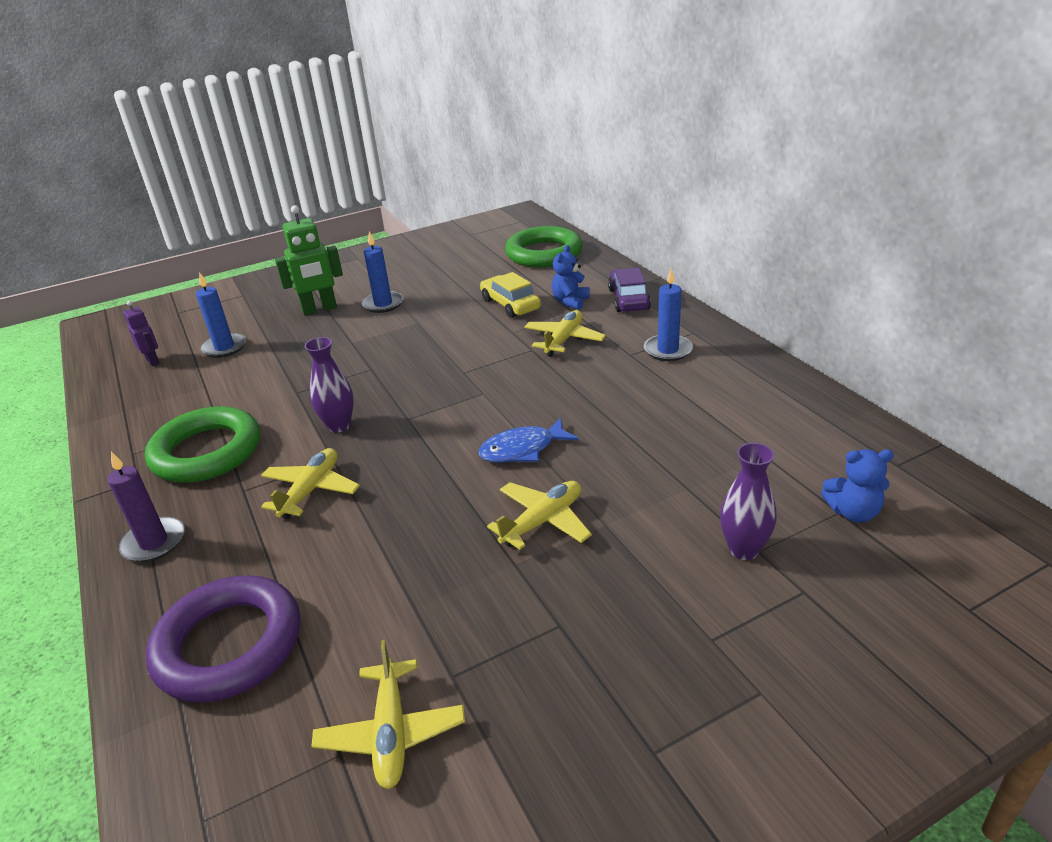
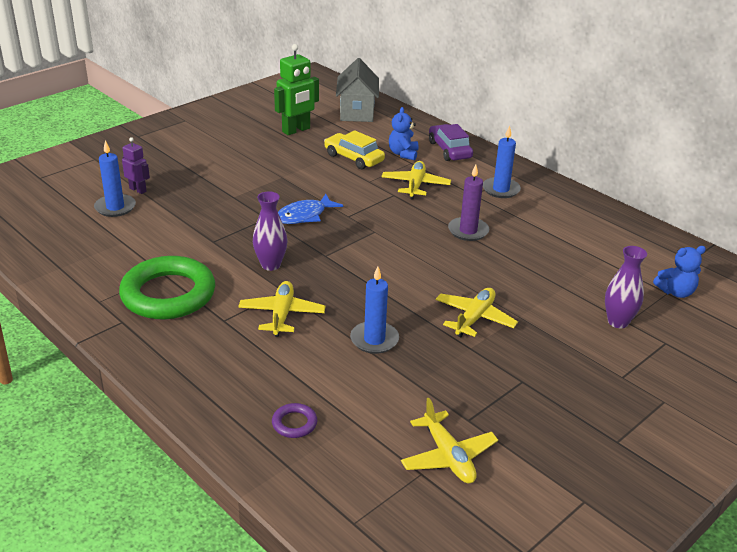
camera: 20 degrees left, 0 degrees up
(153, 361) = (52, 223): purple robot -> purple robot (138, 190)
(154, 542) = (177, 365): purple candle -> purple candle (468, 231)
(229, 645) = (294, 423): purple ring -> purple ring, size x0.41
(319, 309) = (182, 169): green robot -> green robot (296, 130)
(383, 304) = (239, 162): blue candle -> blue candle (374, 340)
(522, 449) = (431, 271): blue fish -> blue fish (304, 216)
(544, 253) = (357, 112): green ring -> grey house

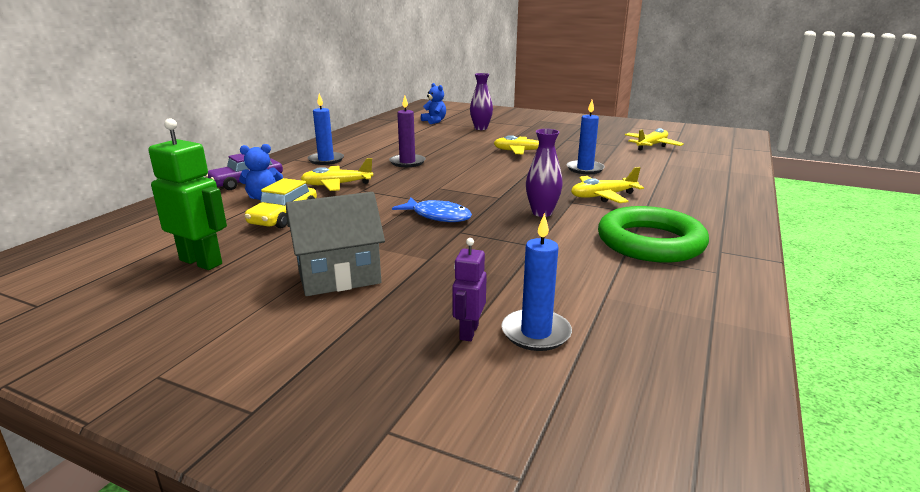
camera: 110 degrees left, 10 degrees down
(294, 423) = (697, 175): purple ring -> none
(357, 112) = (131, 236): grey house -> grey house (339, 277)

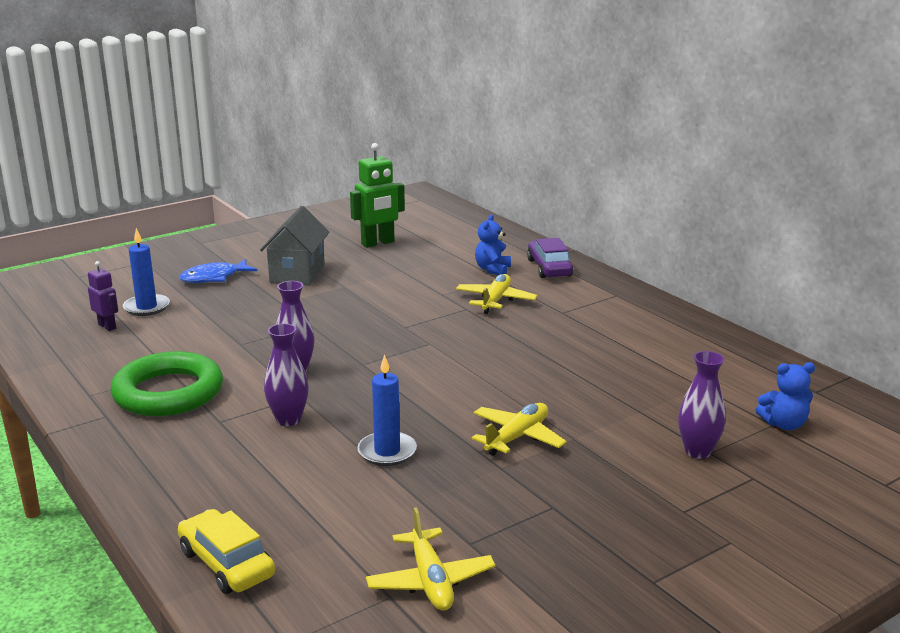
camera: 120 degrees right, 0 degrees up
(284, 216) = (433, 271): yellow car -> yellow car (226, 563)
(326, 160) = (597, 309): blue candle -> none
(407, 162) = (542, 348): purple candle -> none
(438, 216) = (354, 324): blue fish -> blue fish (214, 278)
(468, 332) = (178, 292): purple robot -> purple robot (107, 326)
(603, 196) = (288, 420): yellow plane -> purple vase

